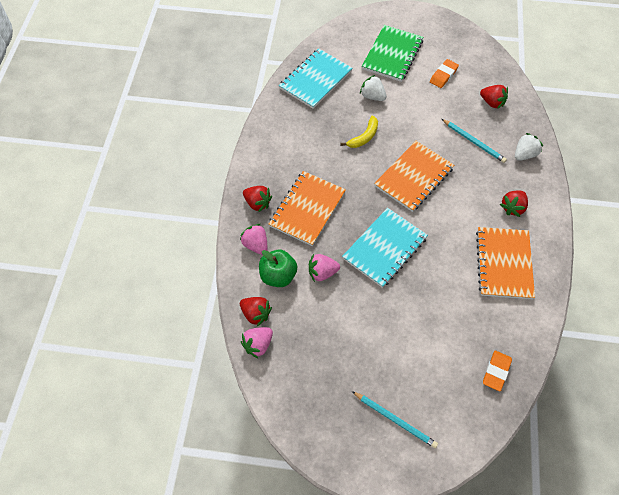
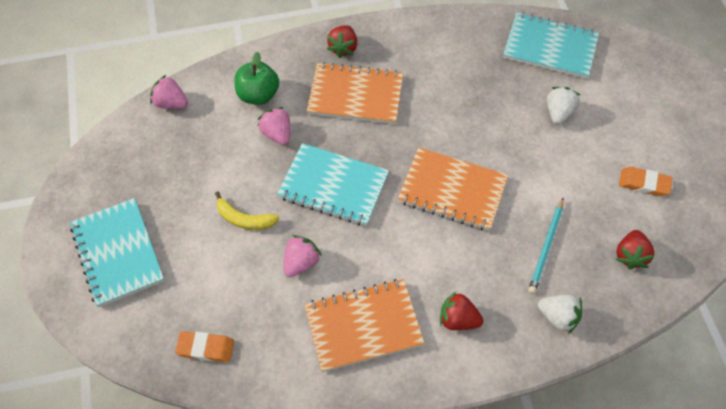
camera: 70 degrees right, 0 degrees up
(256, 245) = (289, 64): pink strawberry -> pink strawberry (301, 262)
(256, 314) = (206, 90): red strawberry -> none
(364, 137) = (488, 121): yellow banana -> yellow banana (244, 219)
(392, 55) = (643, 116): green notebook -> none
(395, 420) = (117, 253): turquoise pencil -> turquoise notebook

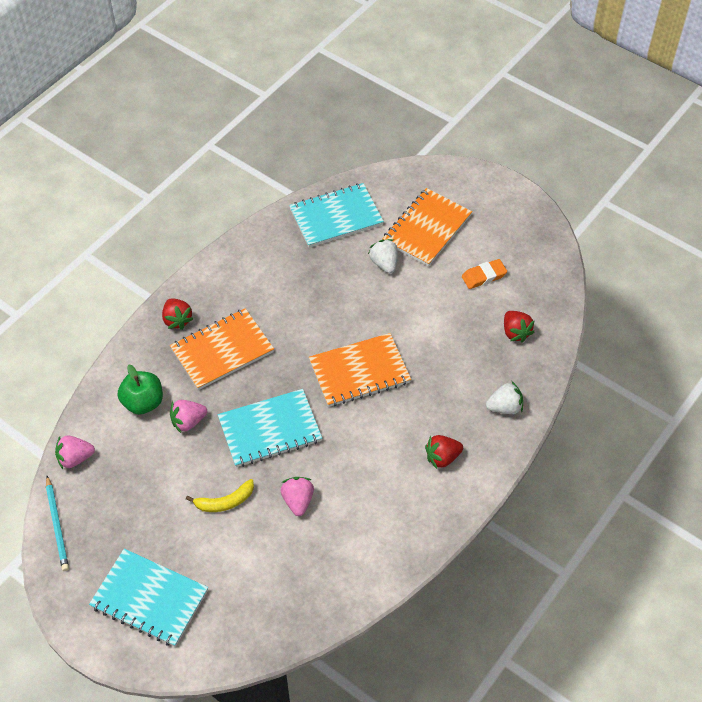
camera: 40 degrees left, 5 degrees down
(205, 348) = (286, 610): orange eraser -> none
(277, 134) = (188, 422): pink strawberry -> pink strawberry turned 45 degrees counterclockwise
(363, 326) = (383, 510): orange notebook -> orange notebook (426, 229)
(546, 247) = (457, 366): turquoise pencil -> turquoise pencil (57, 525)

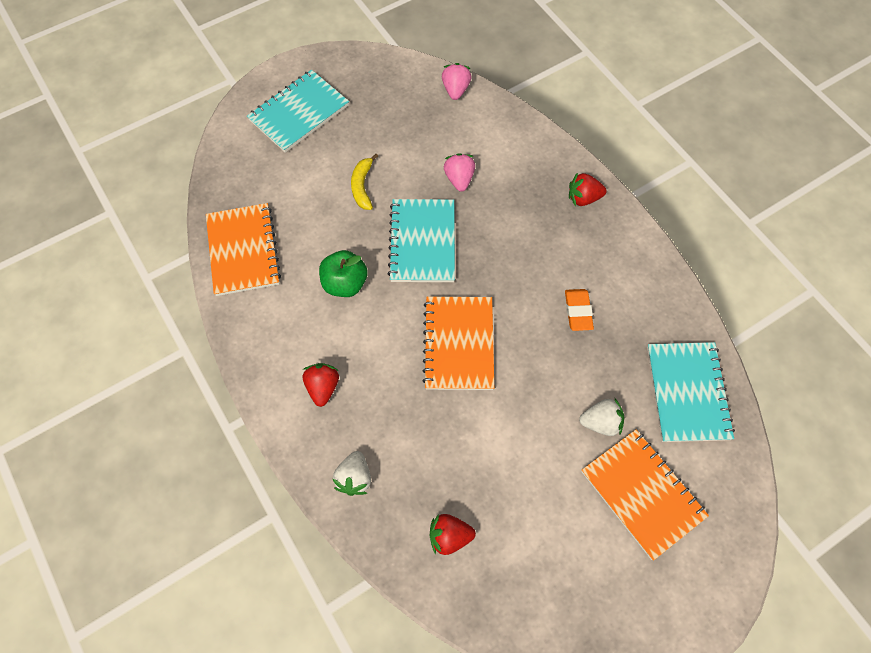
camera: 110 degrees right, 10 degrees up
(57, 525) = (396, 67): turquoise pencil -> none
(143, 402) = (495, 149): green apple -> green apple (345, 283)
(222, 350) = (532, 227): orange notebook -> orange notebook (243, 250)
(298, 501) = (336, 243): pink strawberry -> none
(484, 276) = (546, 534): orange eraser -> orange eraser (578, 311)

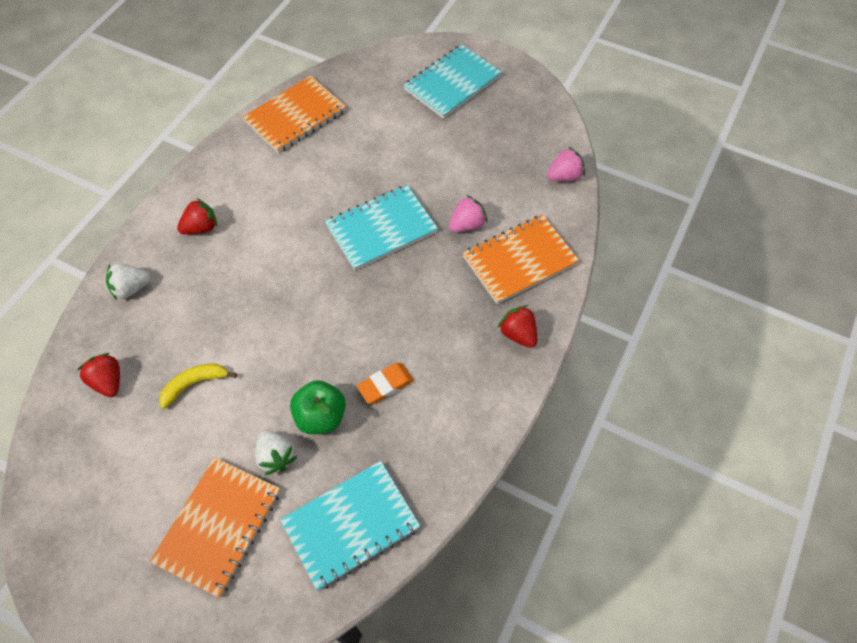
camera: 60 degrees right, 5 degrees down
(299, 113) = (452, 83): turquoise notebook -> turquoise notebook turned 60 degrees counterclockwise
(345, 283) = (306, 195): green apple -> green apple (321, 416)
(362, 186) = (409, 160): yellow banana -> yellow banana (194, 384)
(458, 344) = (294, 304): orange notebook -> orange notebook (519, 260)

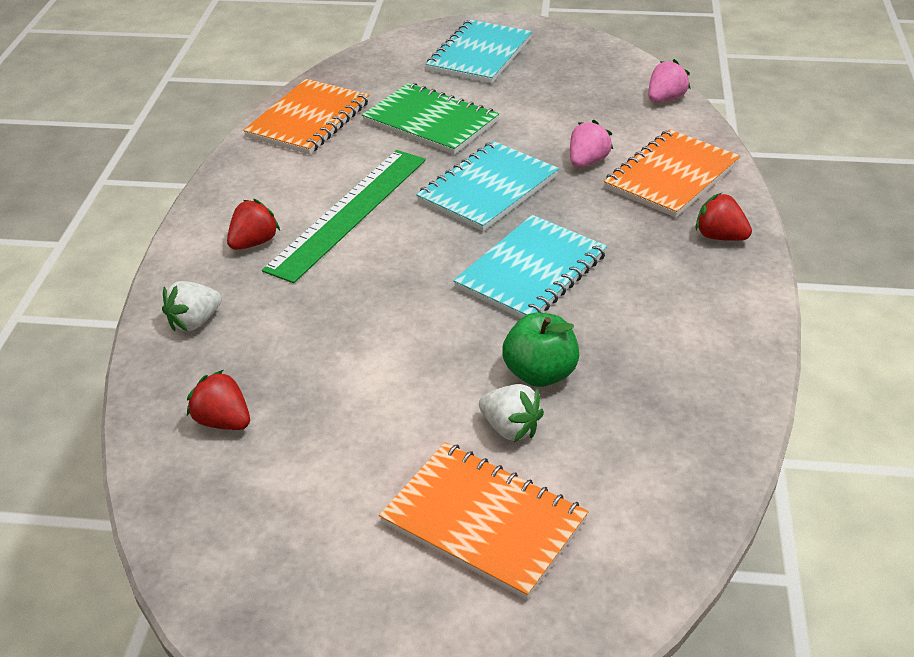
camera: 20 degrees left, 20 degrees down
(194, 384) = (348, 390): yellow banana -> none
(219, 526) = (484, 521): orange notebook -> orange notebook turned 60 degrees counterclockwise
(276, 220) = (349, 212): none -> green ruler
(351, 525) = (657, 465): turquoise notebook -> turquoise notebook (531, 271)
(378, 146) = (431, 122): none -> green notebook
(385, 385) = (599, 322): orange eraser -> none

